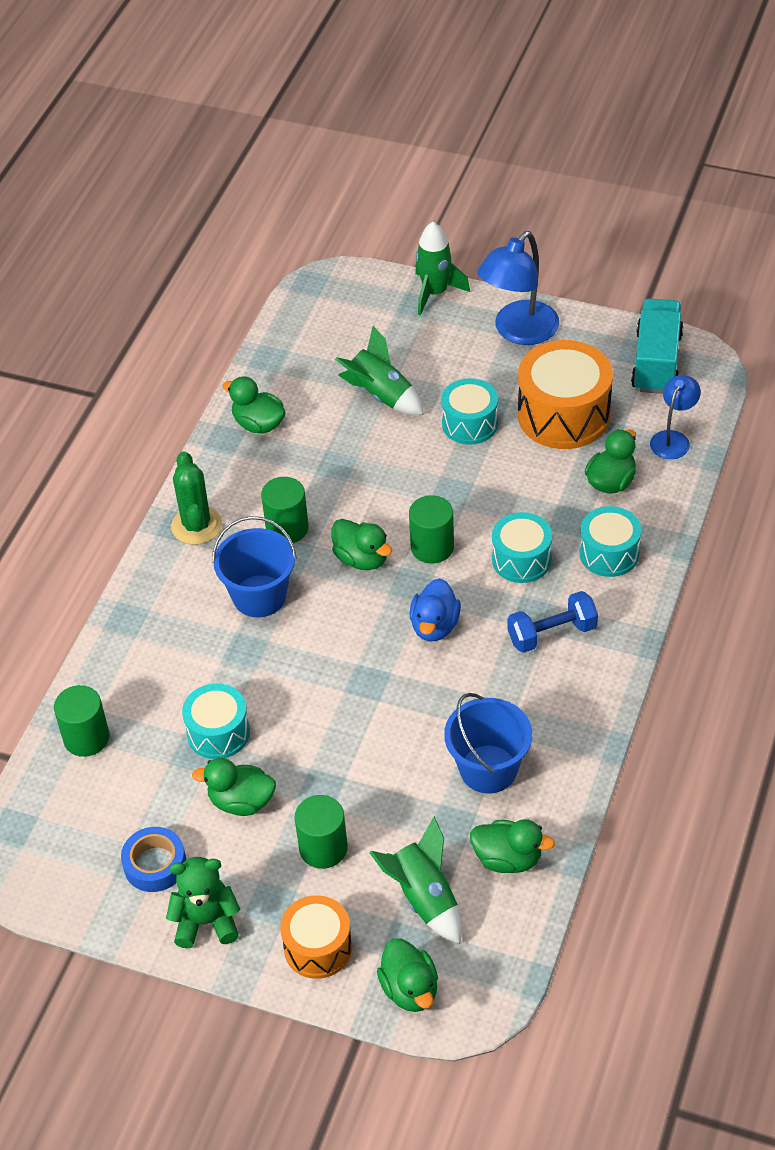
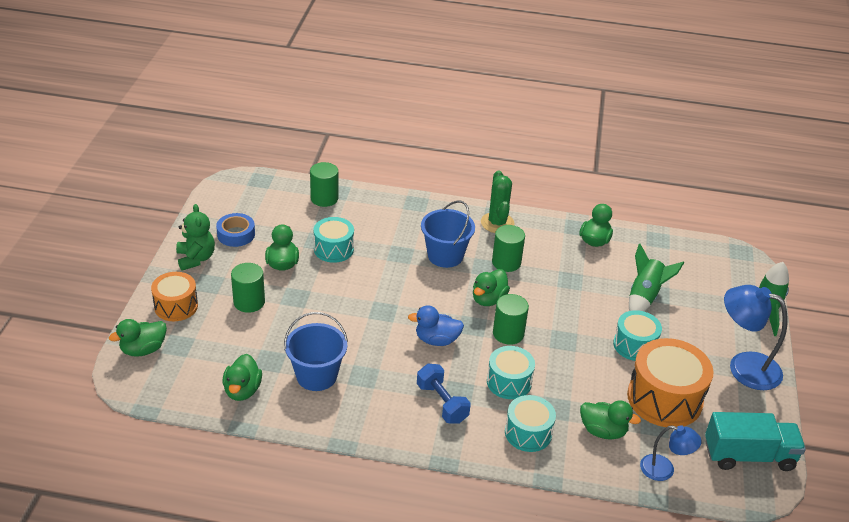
camera: 75 degrees right, 10 degrees down
(196, 526) = (497, 223): green cactus -> green cactus turned 75 degrees counterclockwise
(424, 897) = (211, 351): green rocket -> none

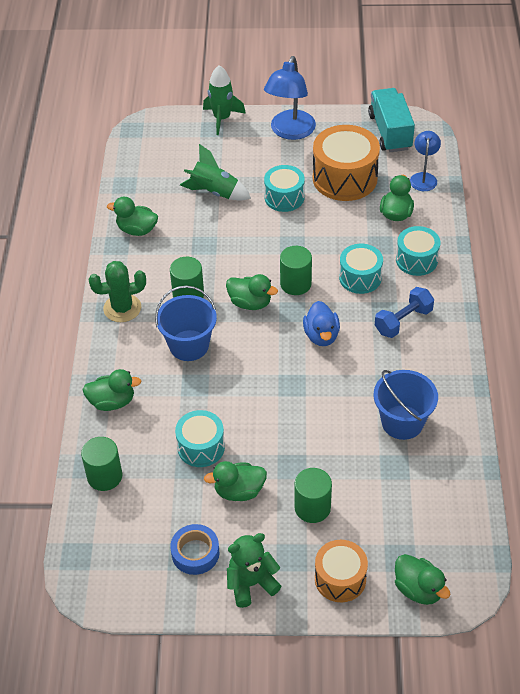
camera: 95 degrees left, 10 degrees up
(242, 390) = (444, 479): green duck -> green duck (112, 402)

